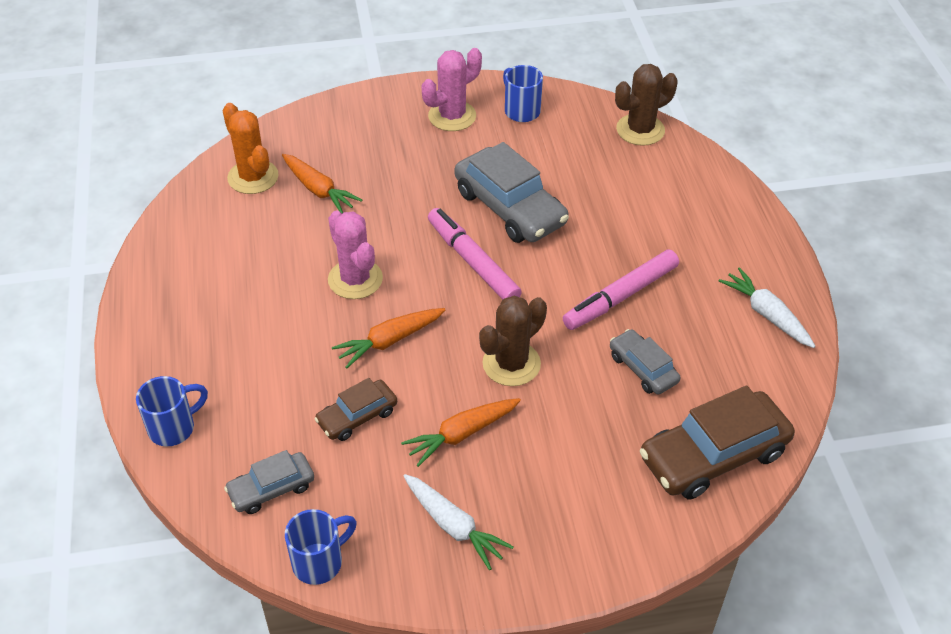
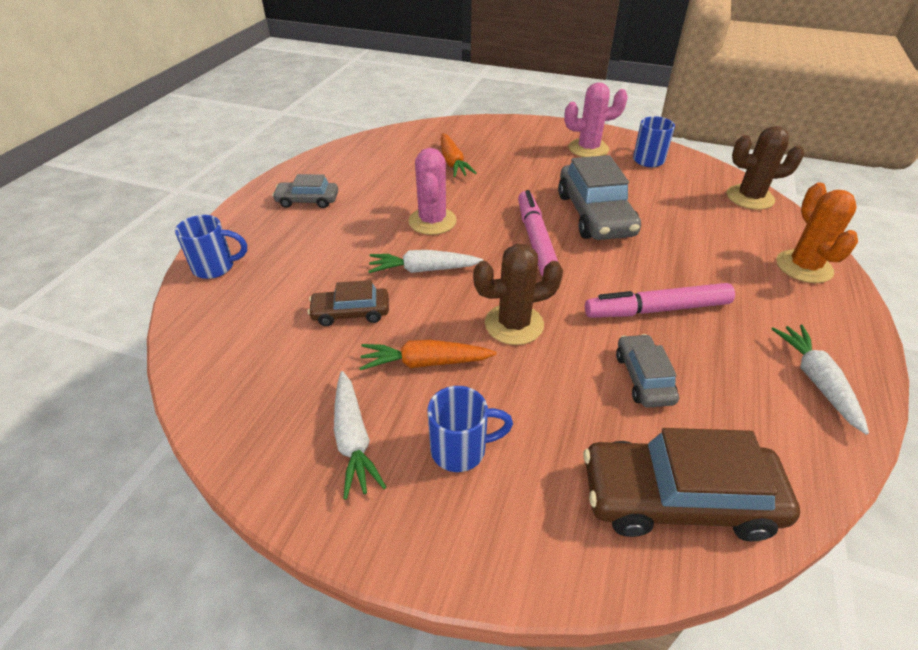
camera: 30 degrees right, 5 degrees down
(253, 177) = (414, 144): orange cactus -> orange cactus (803, 267)
(271, 489) = (237, 338): grey car -> grey car (307, 201)
(319, 562) = (215, 414): blue mug -> blue mug (461, 449)
(389, 341) = (423, 270): orange carrot -> white carrot

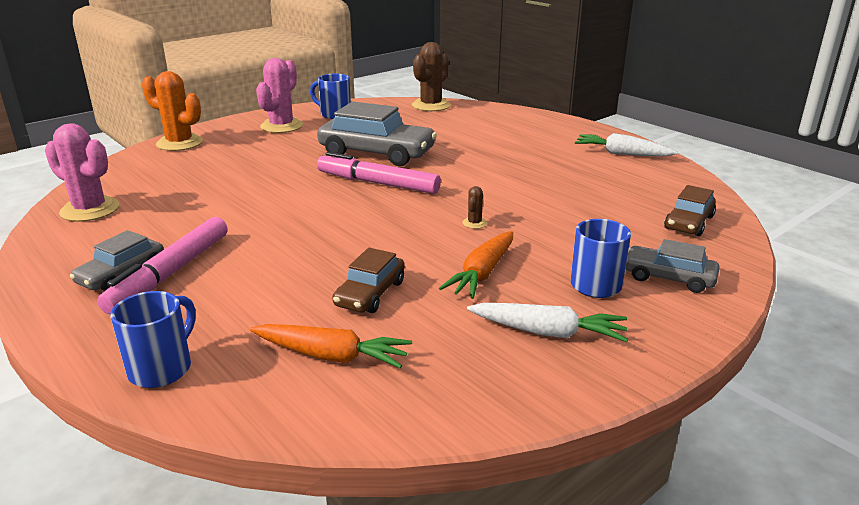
camera: 60 degrees left, 15 degrees down
(423, 270) = (351, 241): white carrot -> none
(432, 221) = (281, 216): pink cactus -> pink cactus (90, 210)
(453, 162) = (196, 180): orange carrot -> orange carrot (331, 356)
(514, 324) = (474, 223): brown cactus -> brown cactus, size x0.43
(643, 378) = (577, 197): grey car -> grey car (669, 277)
(657, 310) = (514, 171): pink marker -> pink marker (171, 273)
(678, 499) = (688, 222): brown car -> brown car, size x0.55
(803, 267) = (520, 119): orange cactus -> orange cactus (179, 143)

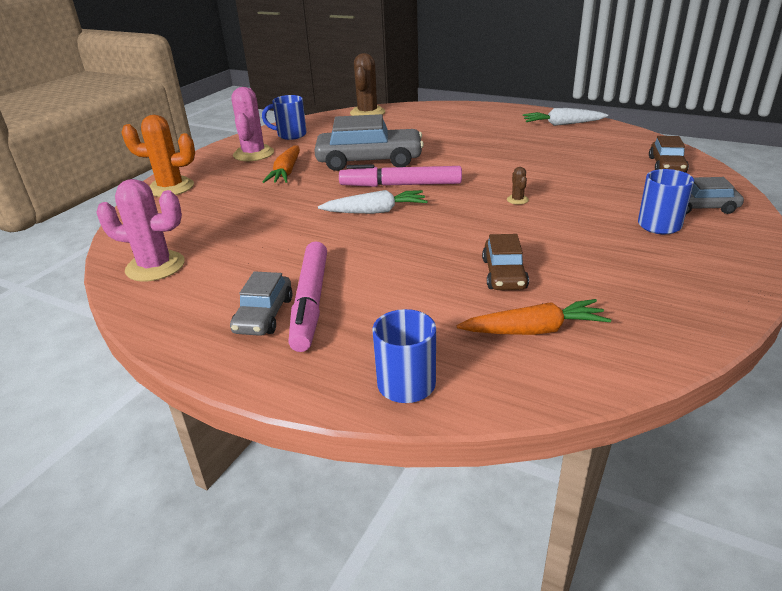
camera: 20 degrees left, 5 degrees up
(482, 273) = (569, 236): orange carrot -> orange carrot (286, 172)
(548, 332) = (667, 267): white carrot -> white carrot (375, 211)

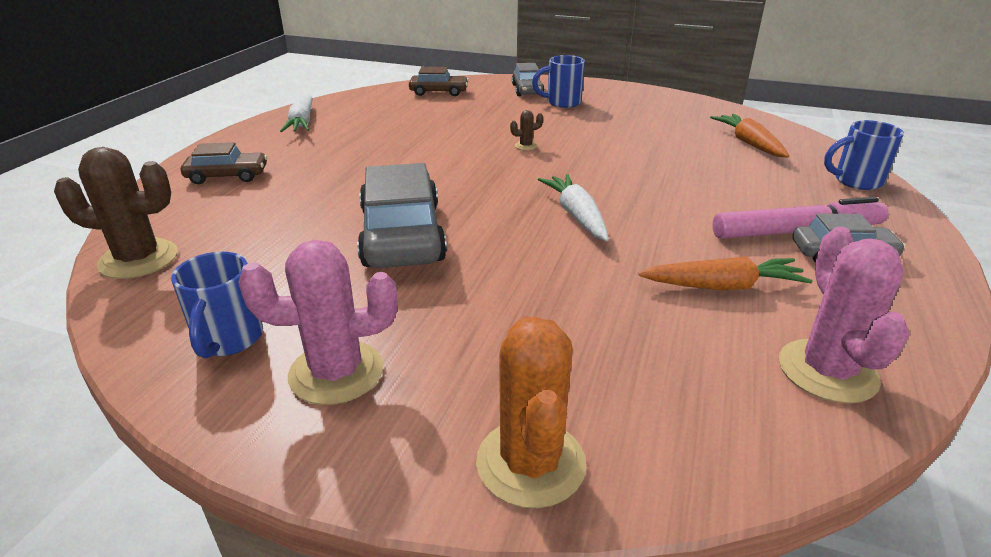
camera: 100 degrees left, 0 degrees up
(286, 172) = (445, 308): orange carrot -> orange carrot (723, 286)
(401, 185) = (494, 205): pink marker -> none
(504, 274) = (677, 152): brown car -> brown car (227, 176)

